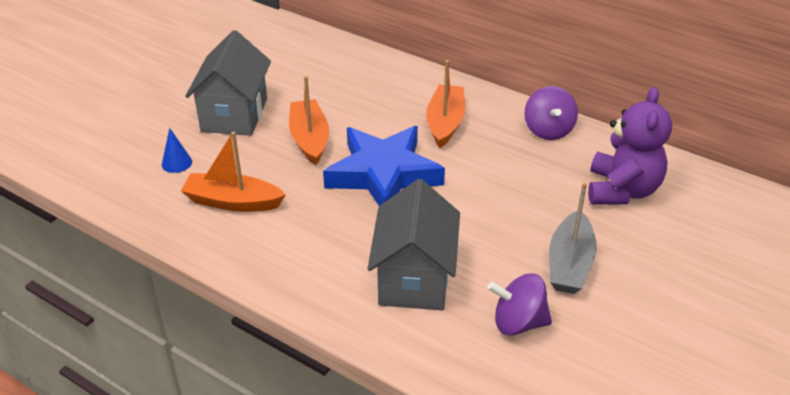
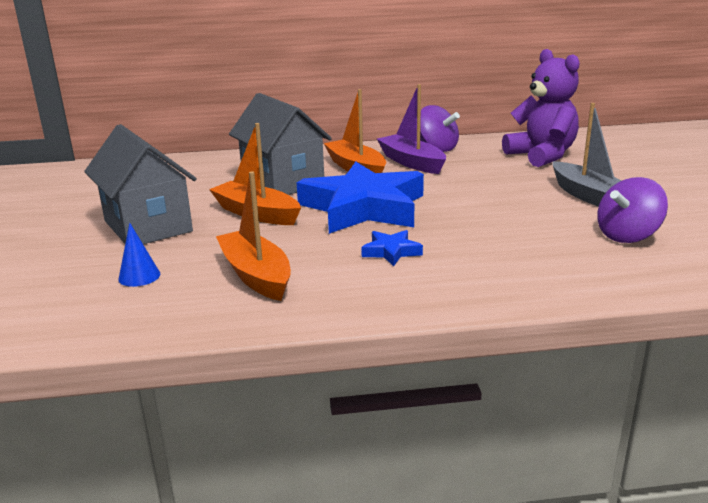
camera: 40 degrees left, 15 degrees down
(232, 202) = (256, 275): orange boat -> orange boat turned 90 degrees clockwise
(335, 231) = (391, 251): none -> blue star
(414, 279) = (511, 248): grey house -> grey house (282, 182)
(497, 138) = (411, 162): none -> purple boat

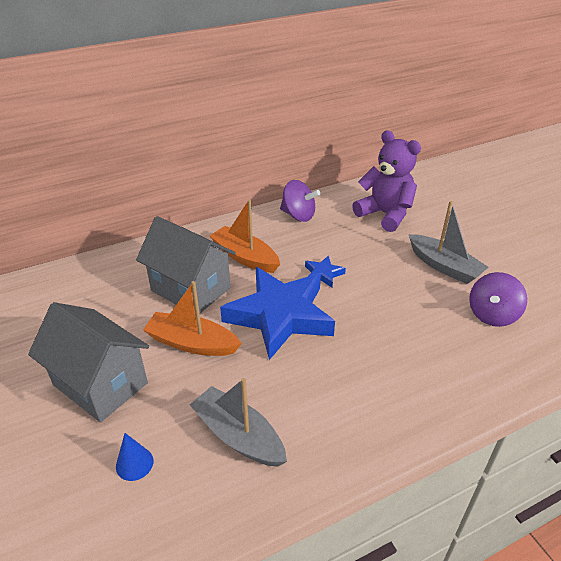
camera: 20 degrees left, 15 degrees up
(256, 275) = (238, 436): orange boat -> grey boat
(391, 251) = (332, 375): blue star -> blue star (323, 274)
(411, 162) = (287, 240): purple boat -> none

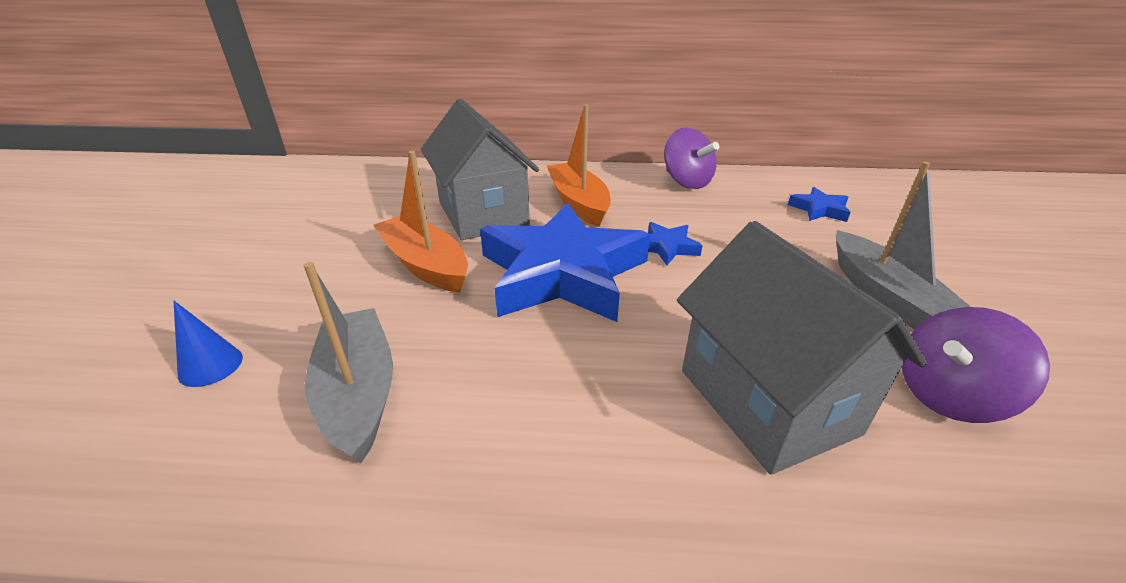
camera: 30 degrees right, 5 degrees down
(100, 384) = (287, 268): grey house -> grey house (766, 401)
(385, 214) = (819, 209): purple teddy bear -> blue star

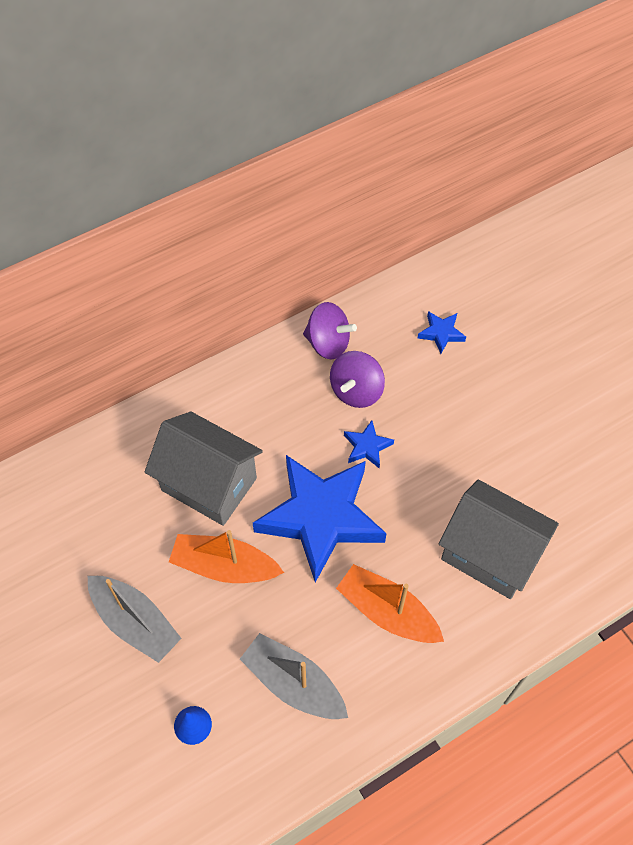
camera: 35 degrees left, 25 degrees up
(578, 203) = (267, 425): orange boat -> orange boat (387, 612)
(884, 295) = (514, 422): grey boat -> grey boat (135, 622)
(948, 396) = (566, 496): purple spinning top -> purple spinning top (356, 391)

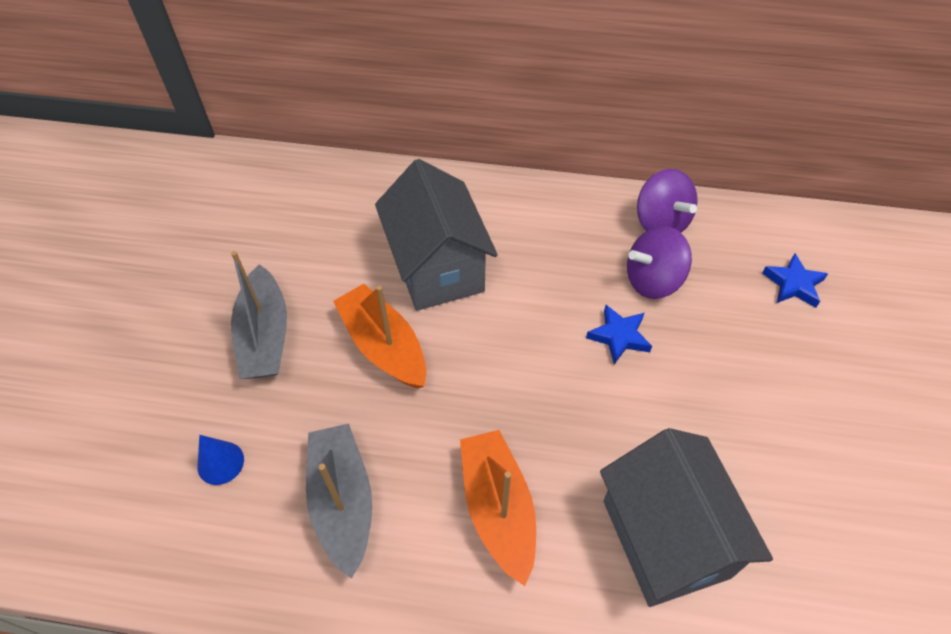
camera: 40 degrees right, 5 degrees down
(321, 517) = (513, 368): blue star -> none

